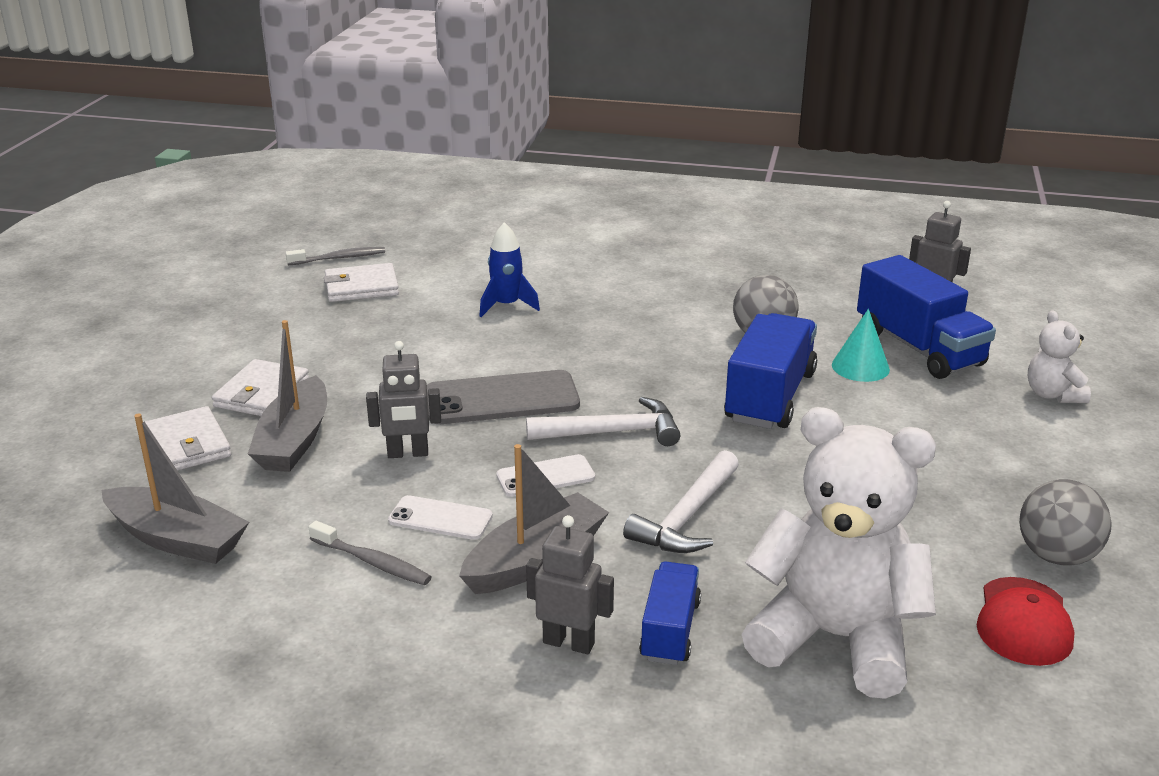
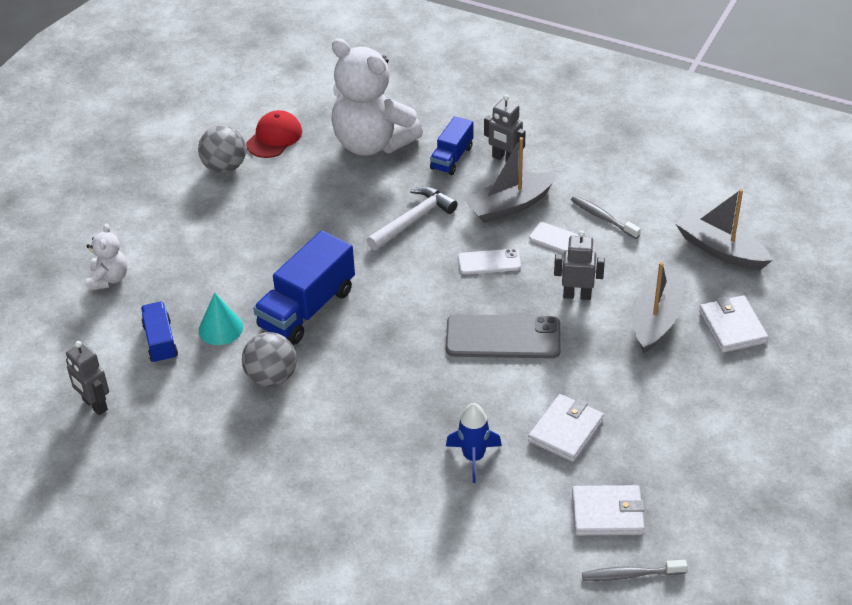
camera: 165 degrees left, 15 degrees up
(262, 393) = (686, 373): white wallet -> white wallet (566, 430)
(612, 432) = (433, 292): white hammer -> none
(918, 348) = (160, 342): blue truck -> blue truck, size x0.58

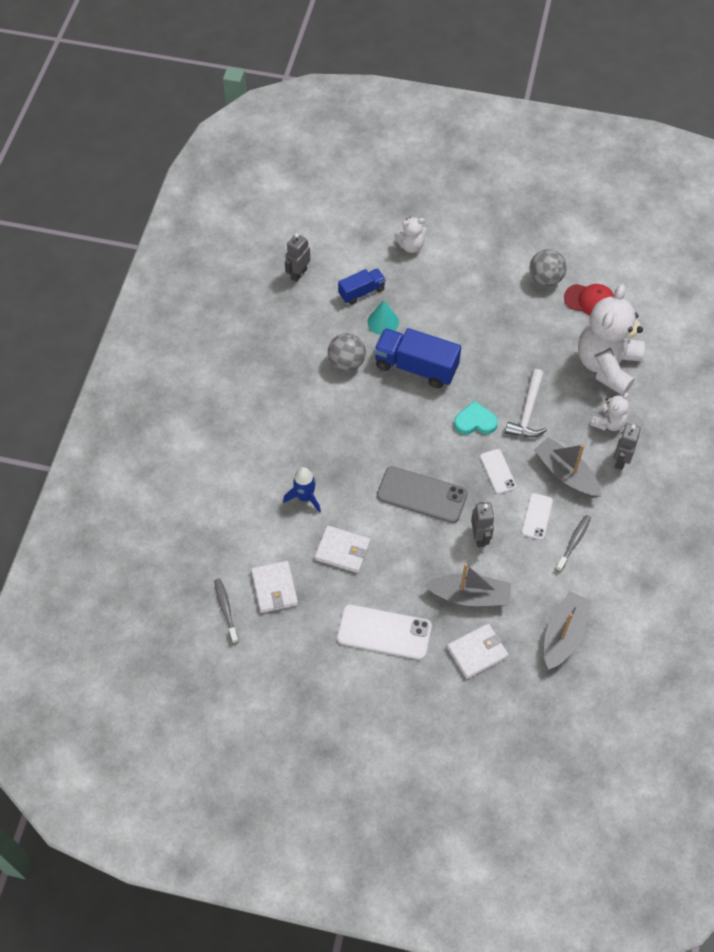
camera: 75 degrees right, 15 degrees up
(410, 268) = (475, 421): none -> turquoise heart
(413, 220) = (528, 412): white hammer -> white hammer turned 75 degrees clockwise
(452, 158) = (608, 423): blue truck -> white teddy bear
(503, 337) = (422, 495): grey phone -> grey phone turned 60 degrees counterclockwise
(693, 409) = (384, 632): none -> white phone

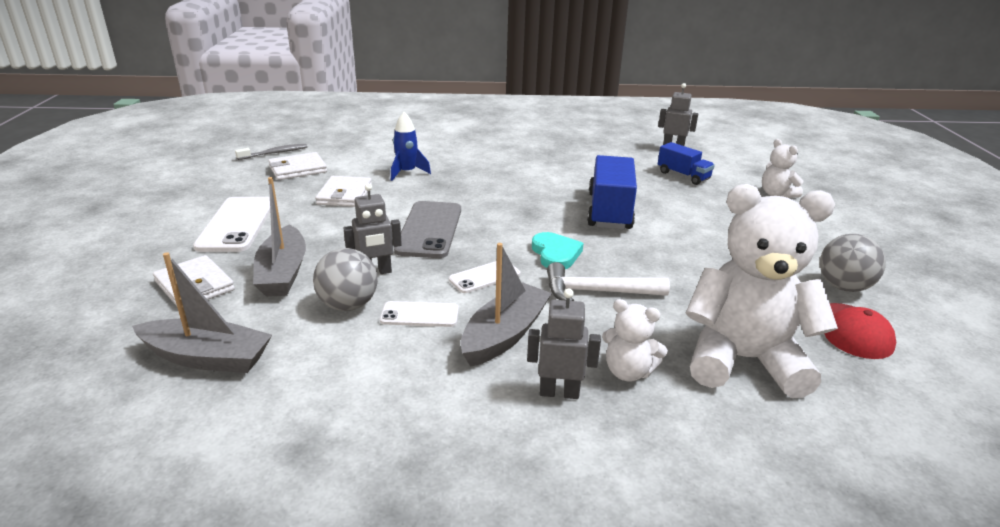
camera: 75 degrees right, 30 degrees down
(346, 363) = (585, 176): grey ball -> grey ball (348, 305)
(383, 322) = (655, 189): turquoise cone -> none
(574, 542) = (379, 354): grey toothbrush -> none

